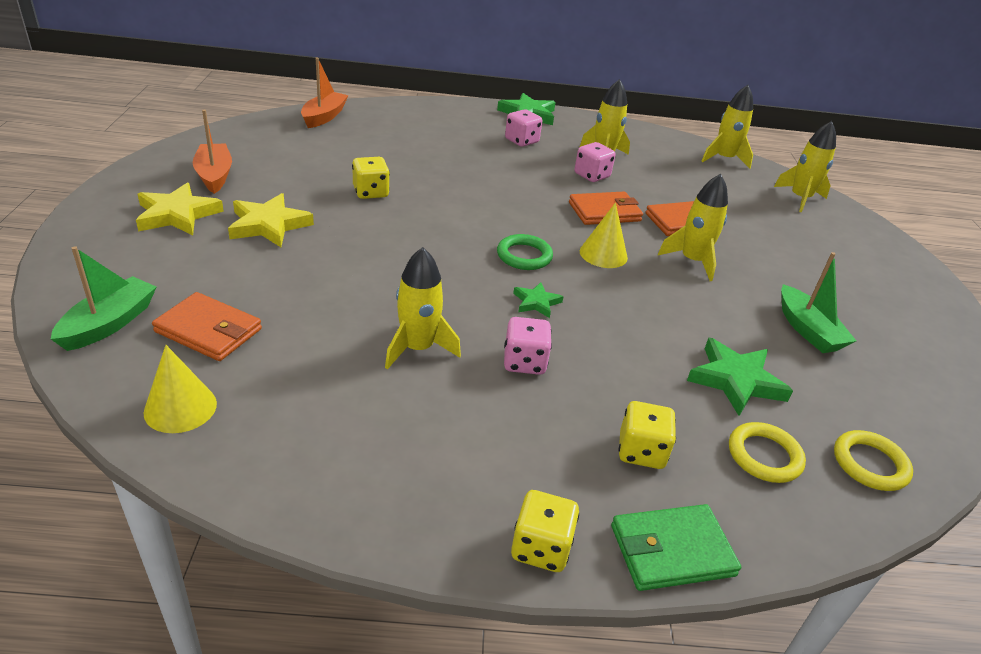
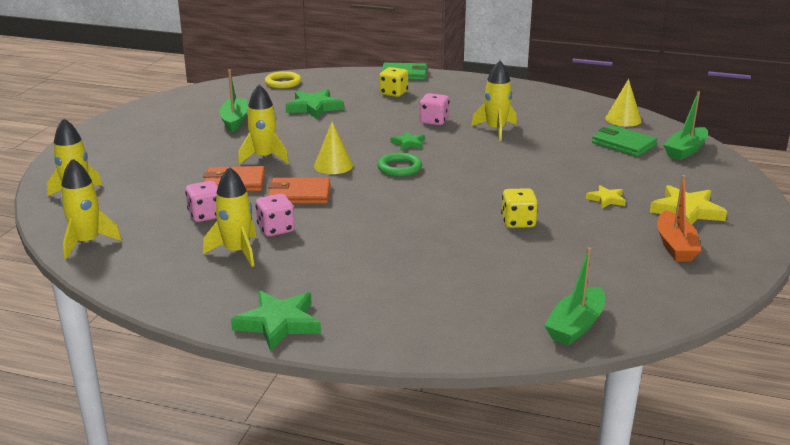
camera: 160 degrees left, 10 degrees down
(208, 331) = (623, 144): orange wallet -> green wallet
(268, 225) = (606, 199): yellow star -> yellow star, size x0.56
(324, 117) = (575, 326): orange boat -> green boat
(521, 141) = (322, 277): pink dice -> pink dice (206, 215)
(540, 547) = (458, 79): yellow dice -> none
(764, 456) = (333, 88): yellow ring -> none

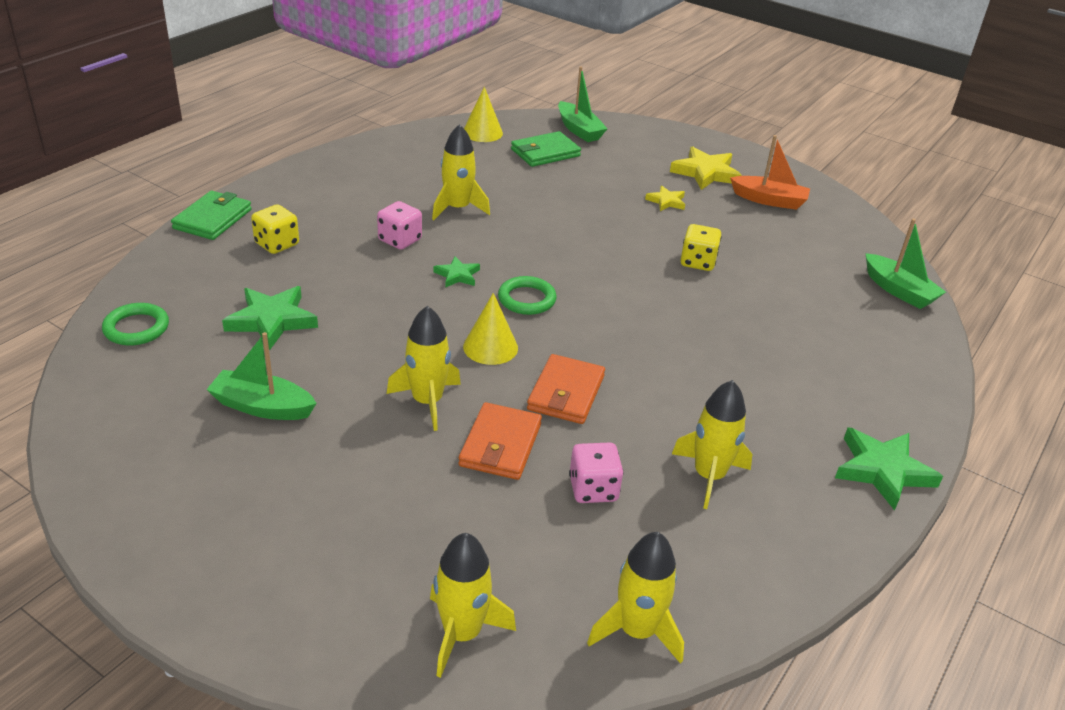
camera: 75 degrees left, 10 degrees up
(276, 229) = (657, 431): pink dice -> none
(283, 83) = (136, 328): yellow ring -> green ring

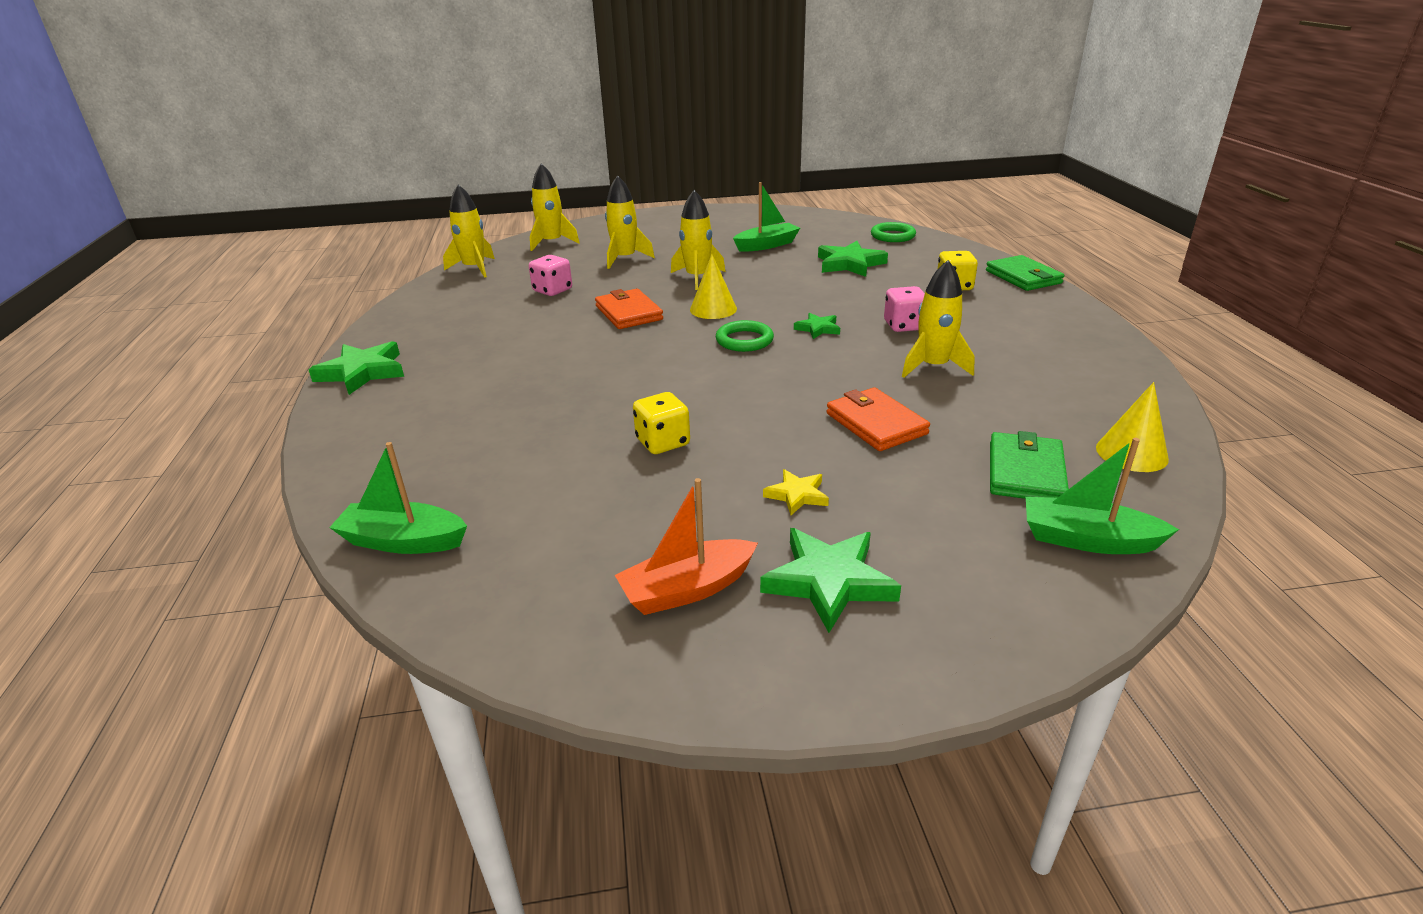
camera: 140 degrees right, 5 degrees down
(500, 445) = (628, 282): orange wallet -> orange wallet (876, 423)
(706, 173) = (828, 581): yellow star -> green star
(708, 476) = (489, 320): yellow rocket -> yellow rocket (625, 259)

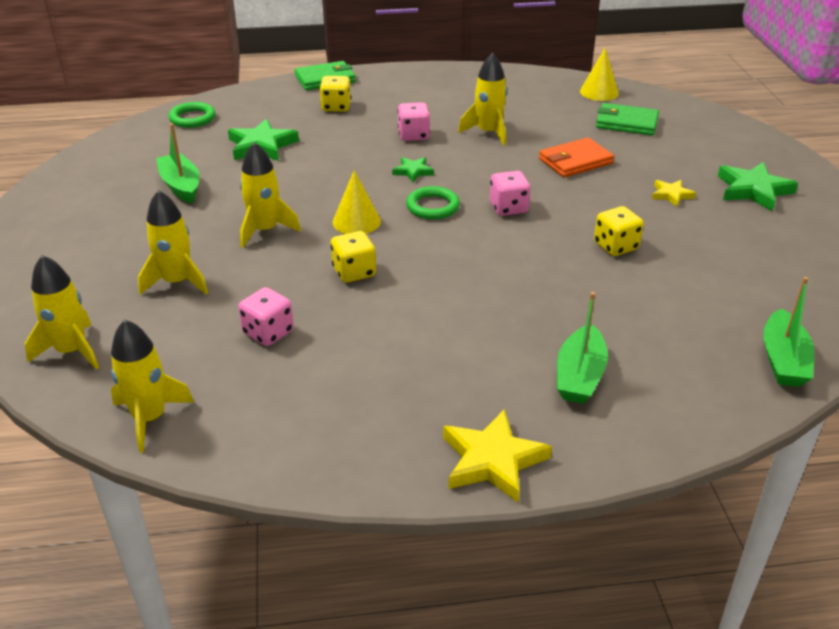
camera: 90 degrees left, 5 degrees up
(362, 372) = (492, 460): green star -> yellow star
(629, 313) = (354, 272): orange wallet -> yellow dice
(687, 589) = (780, 235): orange boat -> none
(746, 379) = (508, 208): none -> pink dice
(1087, 540) = (688, 118): green boat -> green boat (579, 376)

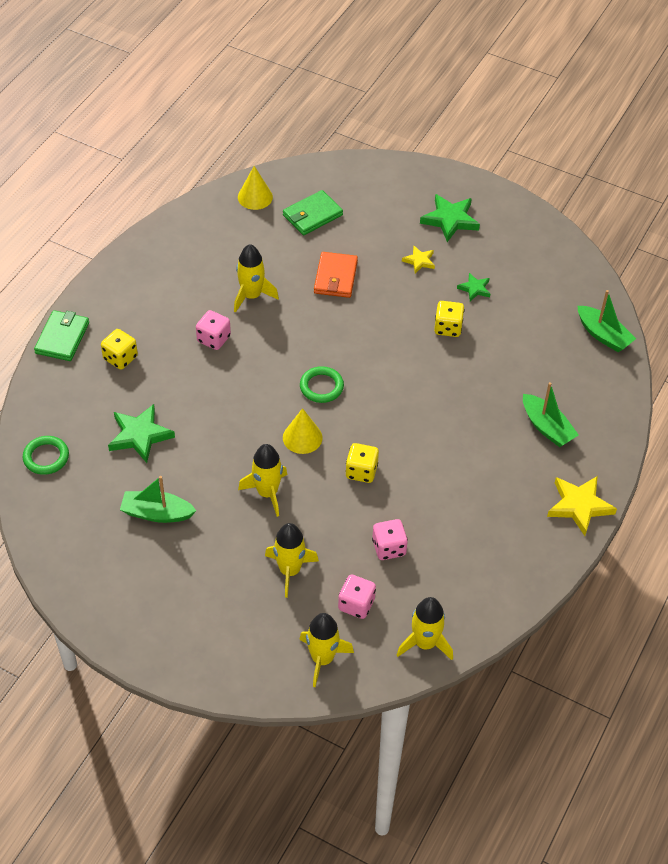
camera: 55 degrees left, 15 degrees up
(413, 171) = (265, 370): green star -> green star (474, 289)
(508, 208) = (359, 349): pink dice -> pink dice (356, 604)

